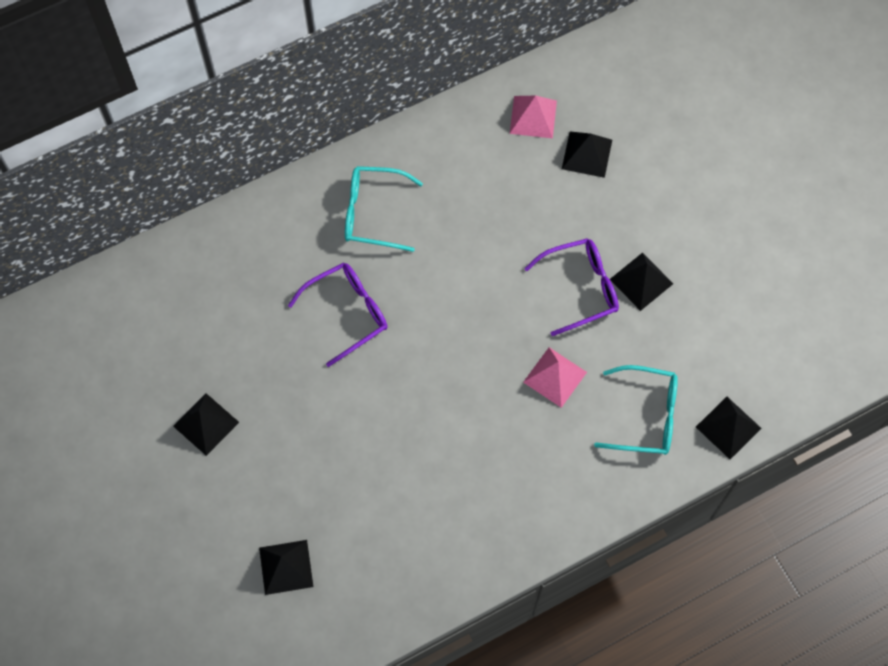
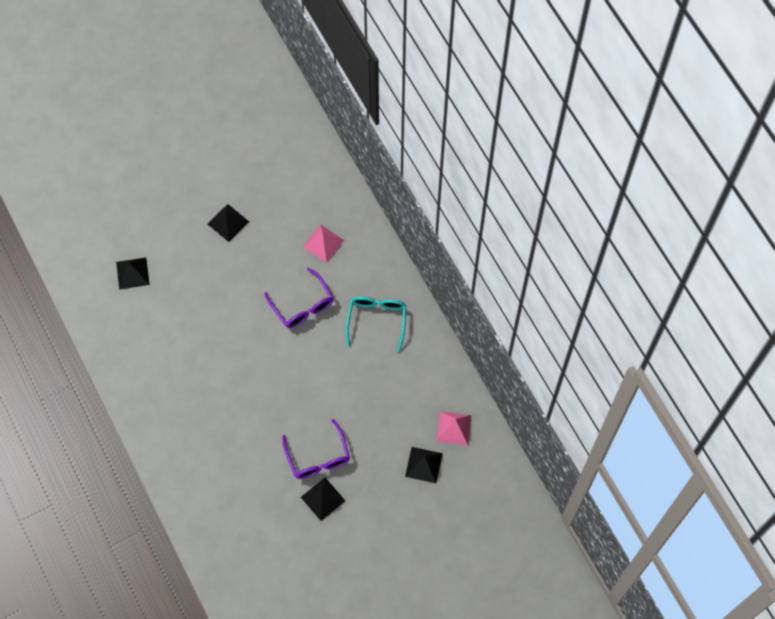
camera: 90 degrees right, 0 degrees up
(555, 377) = (253, 438): pink pyramid -> pink pyramid (323, 243)
(646, 416) = (222, 497): turquoise glasses -> none
(728, 427) = (212, 552): black pyramid -> none

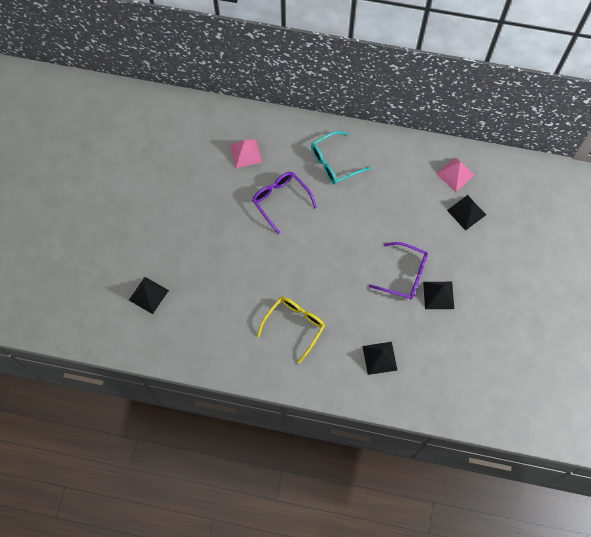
camera: 50 degrees left, 0 degrees up
(198, 405) = (294, 326): none -> yellow glasses
(228, 222) = (171, 202): black pyramid -> black pyramid (379, 358)
(302, 305) = (280, 200): purple glasses -> purple glasses turned 135 degrees counterclockwise
(376, 320) = (334, 163): turquoise glasses -> turquoise glasses turned 75 degrees counterclockwise

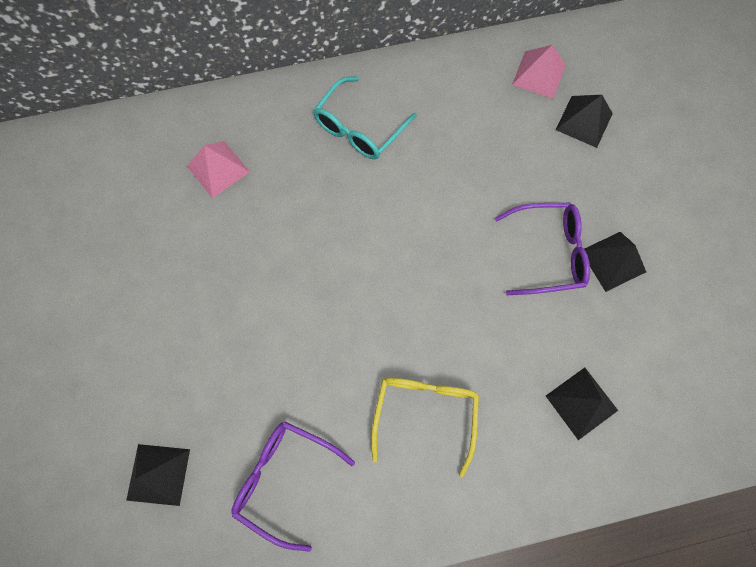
camera: 25 degrees left, 5 degrees up
(280, 200) = (306, 219): purple glasses -> purple glasses (285, 478)

